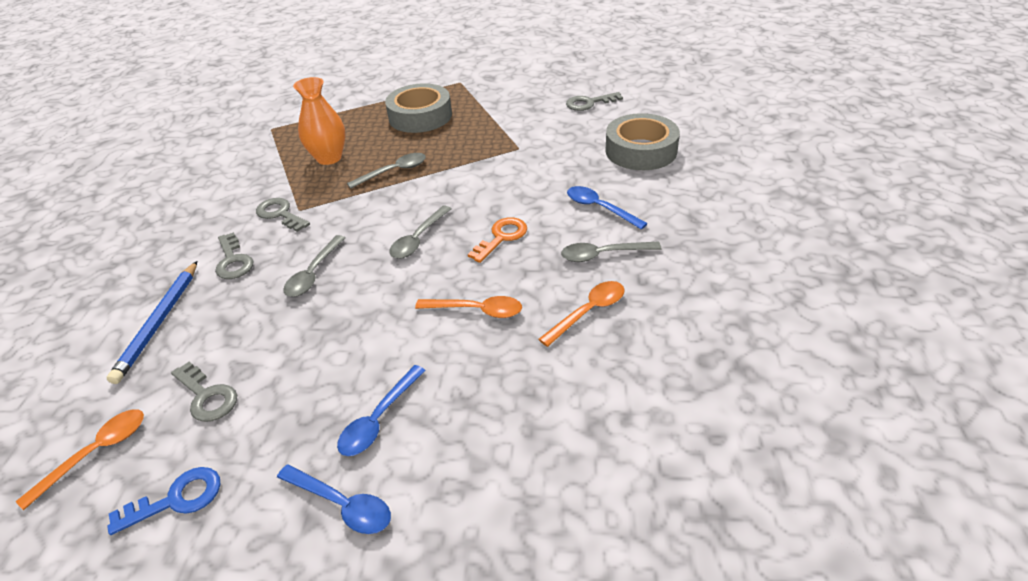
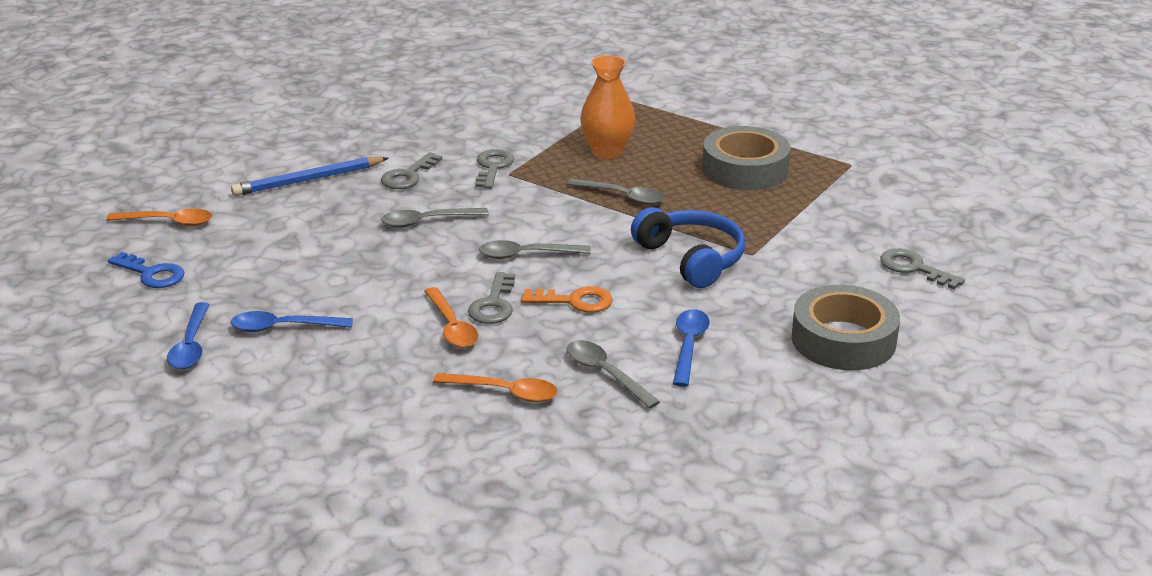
camera: 55 degrees right, 10 degrees down
(207, 396) = (250, 239): grey key -> grey key (493, 304)
(500, 171) = (691, 258): none -> blue headphones

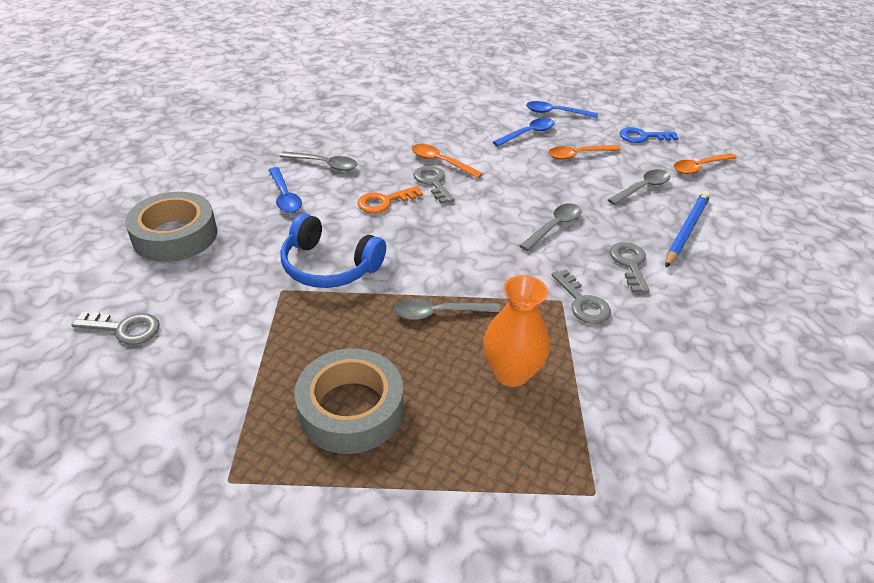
camera: 145 degrees right, 10 degrees up
(191, 345) = (555, 113): blue spoon -> blue spoon turned 45 degrees counterclockwise
(504, 392) = (371, 139): orange spoon -> orange spoon (578, 155)
(526, 255) = (453, 225): grey spoon -> grey spoon (642, 188)

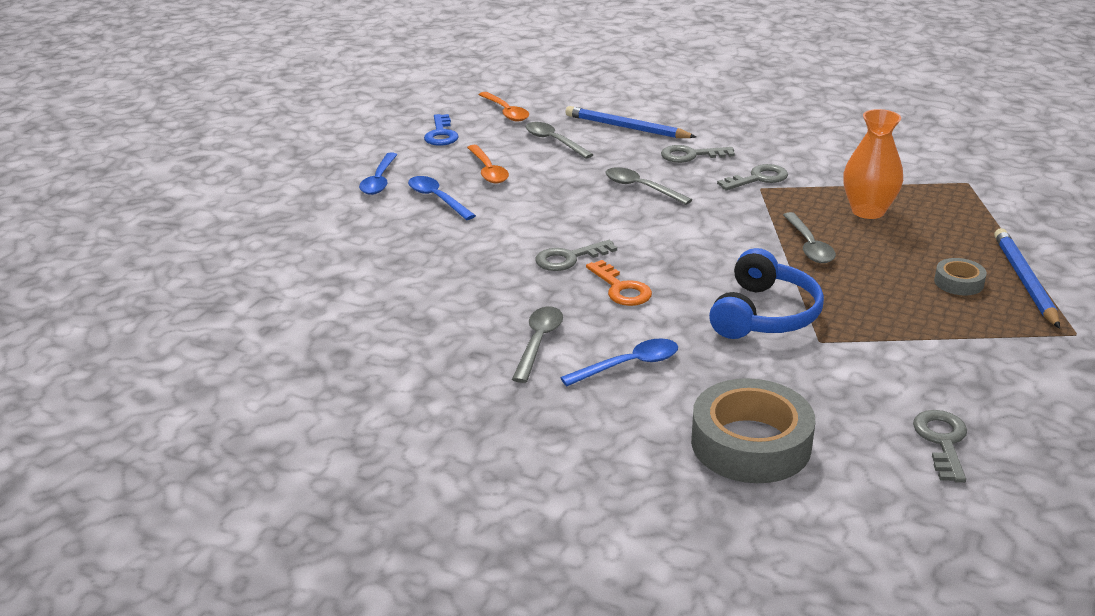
camera: 90 degrees left, 10 degrees down
(342, 471) = (1024, 280): none -> blue pencil
(351, 409) = (958, 282): grey tape -> grey tape, size x0.48
(440, 162) = (518, 255): orange spoon -> none

